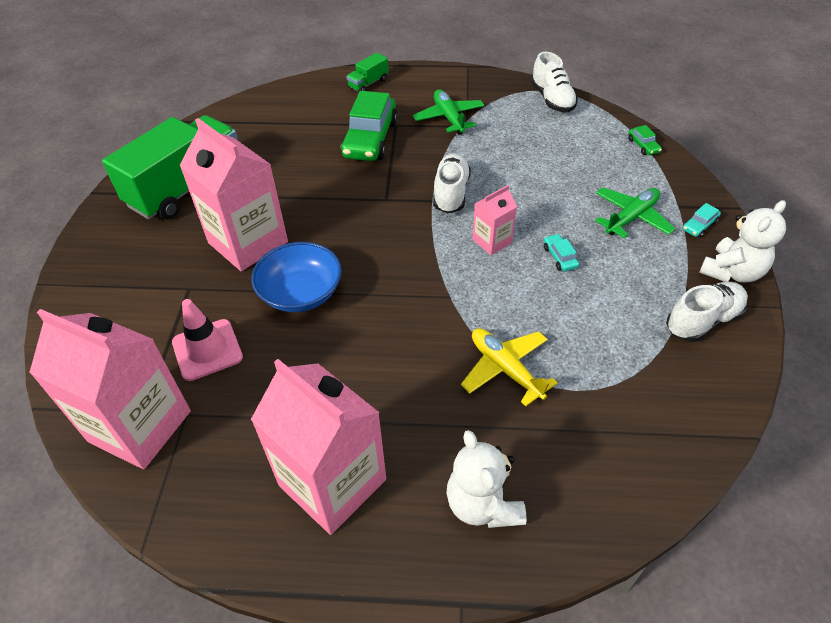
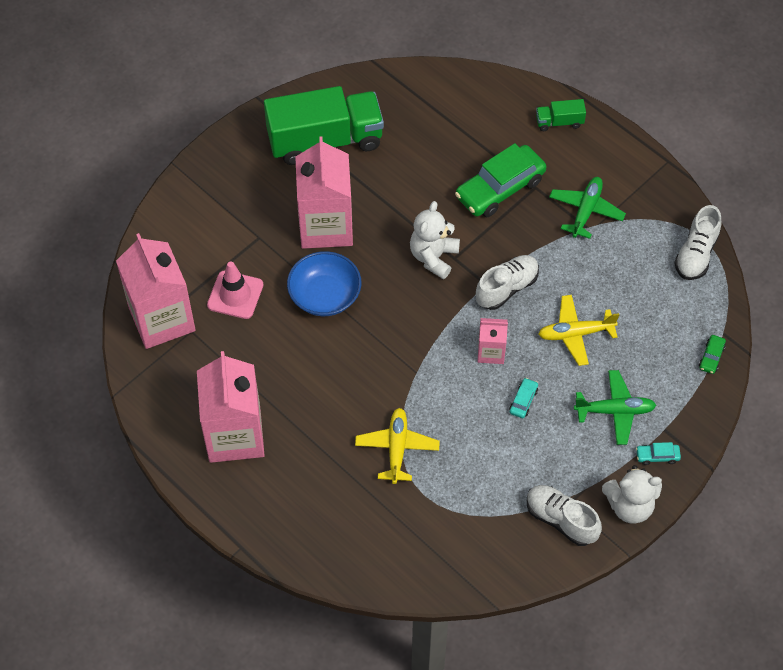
camera: 40 degrees right, 10 degrees up
(483, 504) = (301, 511): white teddy bear -> white teddy bear (433, 257)
(538, 189) = (575, 333): none -> yellow plane
(703, 321) = (561, 520): white shoe -> white shoe turned 150 degrees counterclockwise

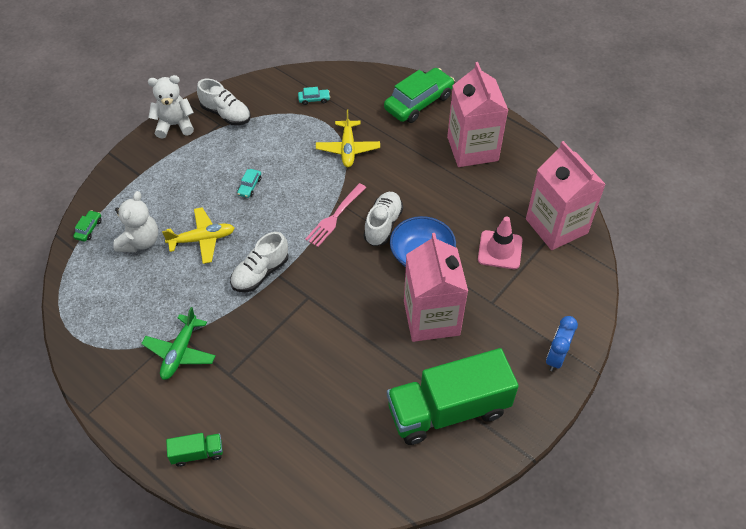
camera: 175 degrees right, 5 degrees down
(209, 179) = (555, 357): none -> blue clock
(419, 351) = (335, 216): none -> pink fork
(433, 257) = (327, 296): white teddy bear -> white teddy bear (140, 241)
(491, 352) = (275, 220): pink carton -> none
(500, 188) = (264, 369): green car -> green car (419, 102)
(614, 411) = (177, 184): green plane -> none
(657, 456) = (148, 157): turquoise car -> turquoise car (314, 99)
(696, 254) = (81, 317): white shoe -> white shoe (383, 225)

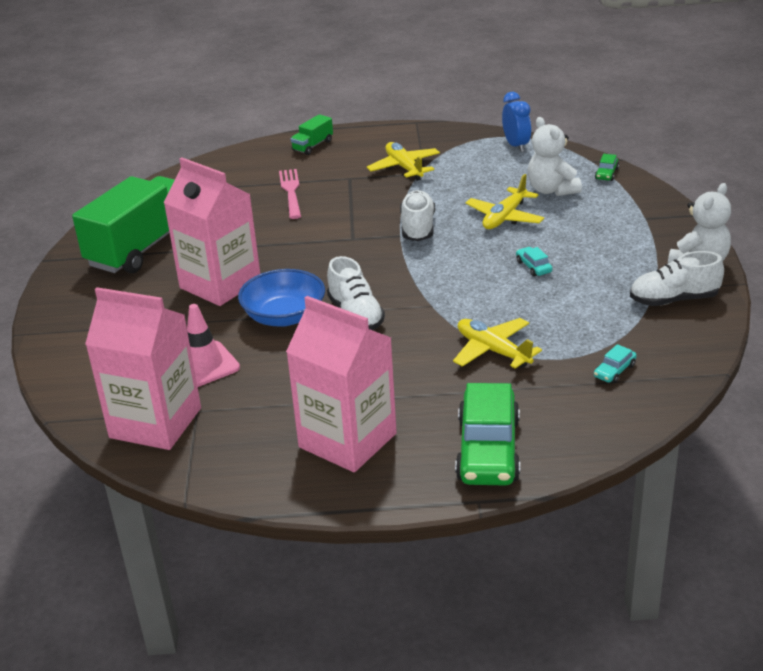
camera: 140 degrees right, 20 degrees down
(89, 229) = (606, 174): green car -> green car turned 45 degrees clockwise
(180, 352) = (404, 168): green plane -> yellow plane
(335, 216) = (413, 294): pink fork -> pink fork (291, 192)
(555, 357) = (68, 322): blue clock -> blue clock (516, 145)

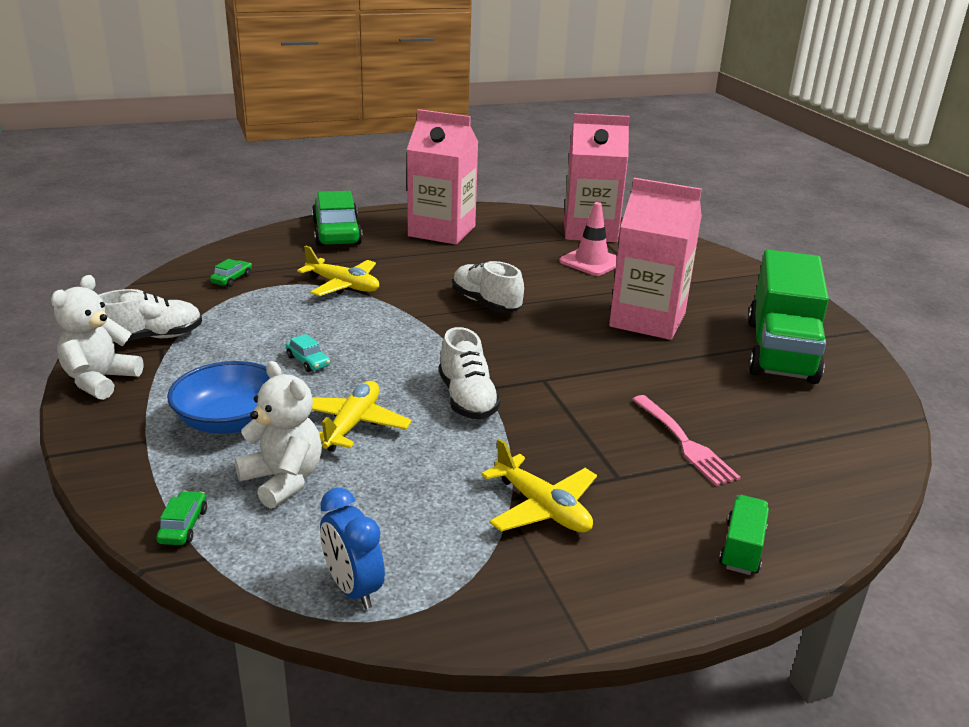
camera: 160 degrees right, 5 degrees down
(284, 316) = (554, 298): blue bowl -> blue bowl (230, 421)
(614, 371) = (232, 279): turquoise car -> green car

